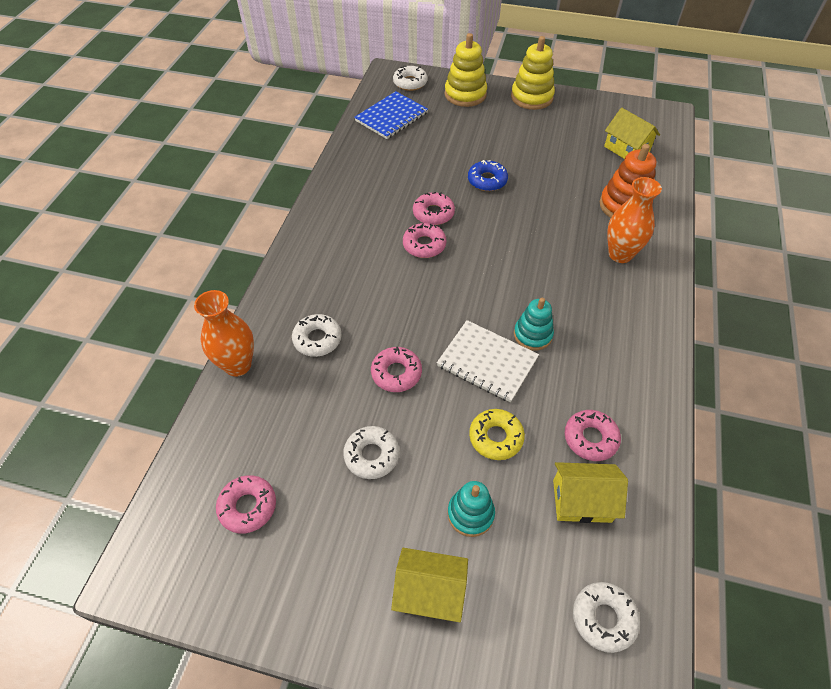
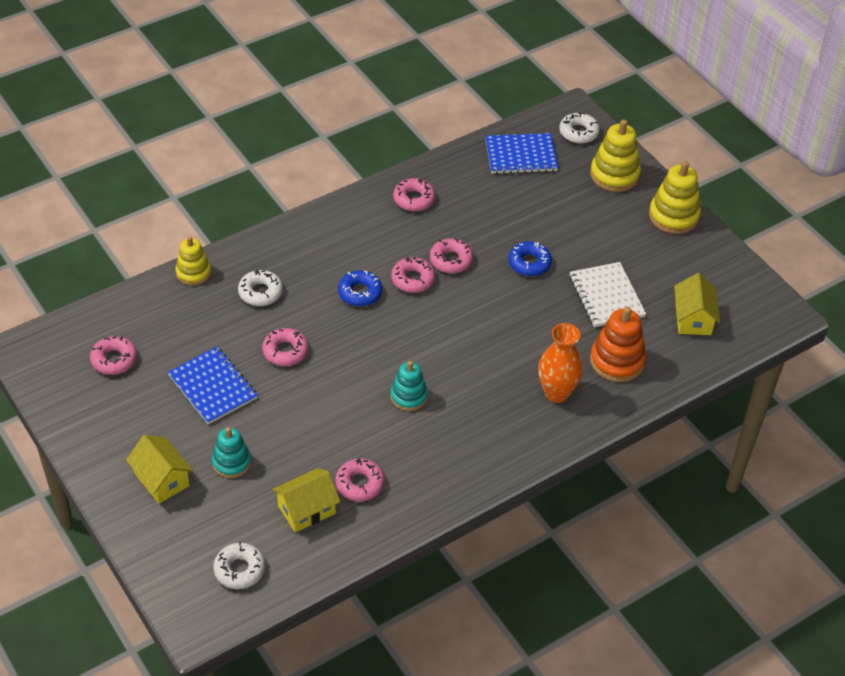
camera: 40 degrees right, 5 degrees down
(238, 365) = (193, 273): orange vase -> yellow stacking toy
(354, 189) = (414, 199): none -> pink donut
(371, 455) = (213, 387): white donut -> blue notebook
(398, 282) = (360, 293): none -> blue donut
(487, 362) = (353, 389): white notebook -> white notebook (606, 296)
(496, 437) = (300, 436): yellow donut -> none
(582, 500) = (306, 509): yellow house -> yellow house turned 75 degrees counterclockwise

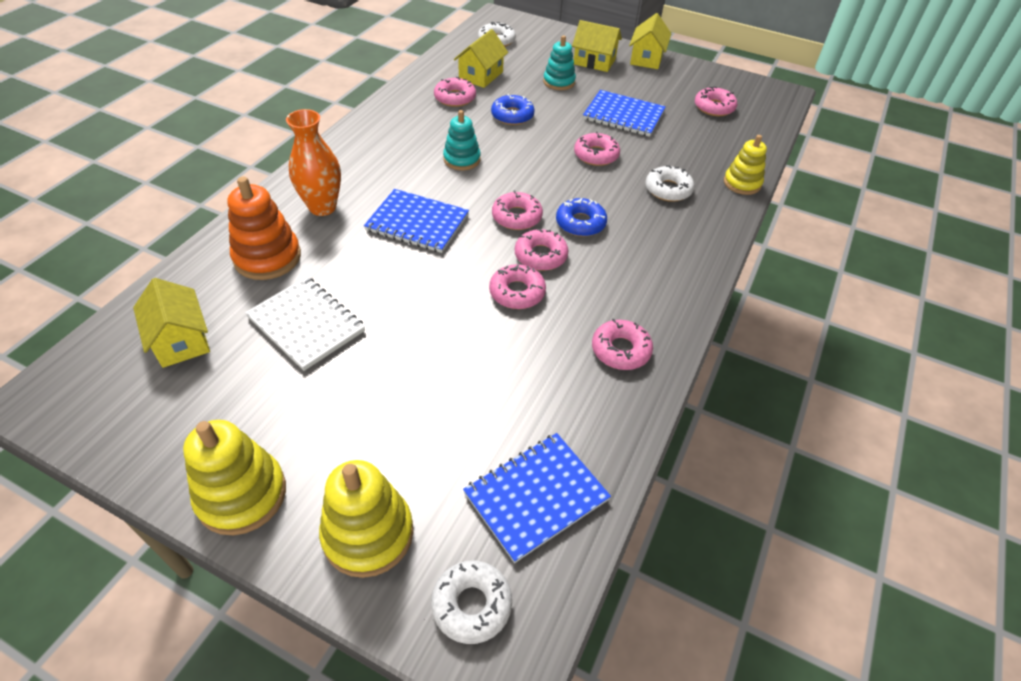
camera: 150 degrees right, 0 degrees up
(98, 459) = (646, 58): none -> yellow house
(405, 318) = (517, 217): none -> pink donut
(487, 345) = (417, 223): none -> blue notebook
(529, 263) = (423, 327): blue donut -> blue donut (512, 115)

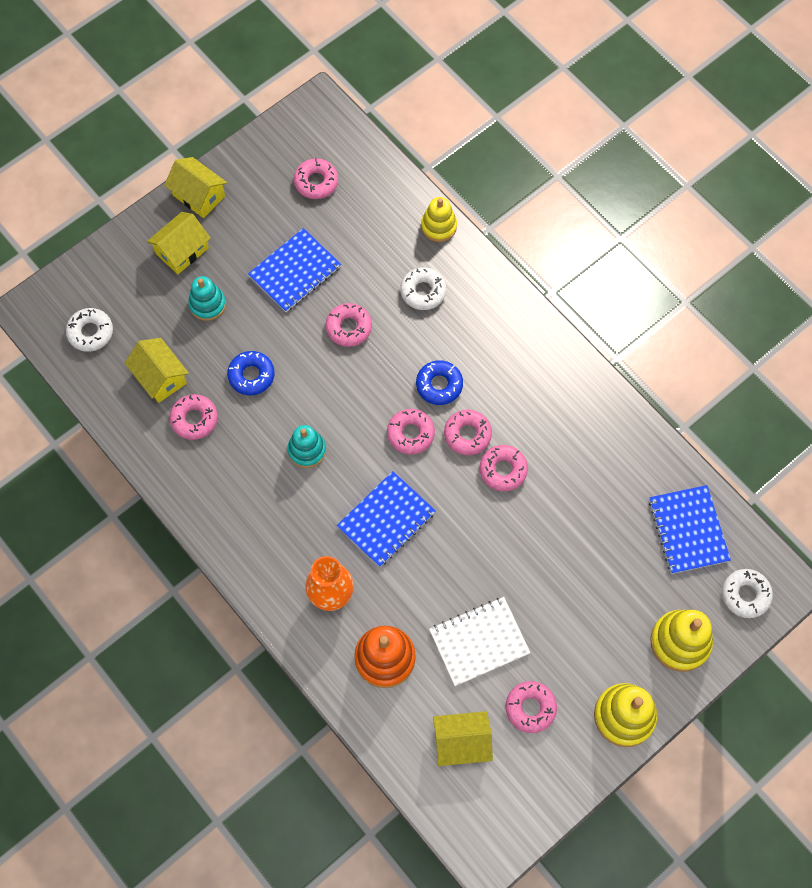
camera: 65 degrees left, 20 degrees up
(620, 350) = (589, 421): pink donut -> pink donut (530, 708)

